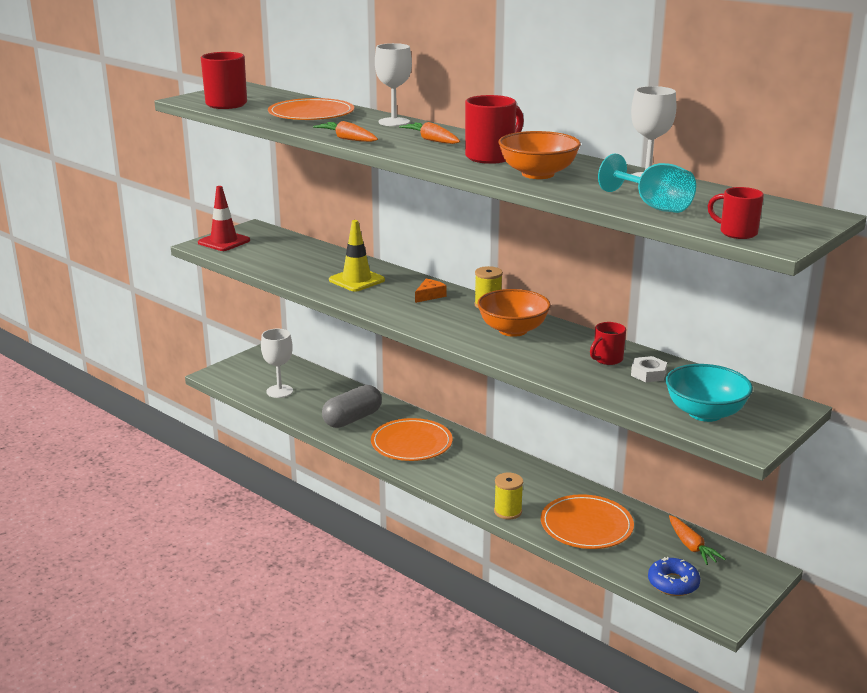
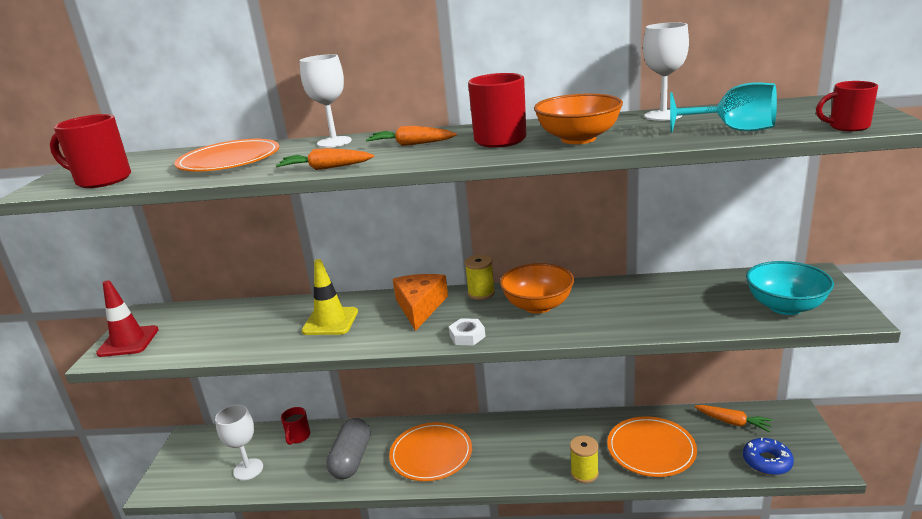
camera: 35 degrees left, 0 degrees up
(429, 296) = (420, 307): orange cheese -> orange cheese, size x1.91
(607, 359) = (646, 297): red mug -> red mug (298, 437)
(648, 374) = (693, 294): white nut -> white nut (467, 336)

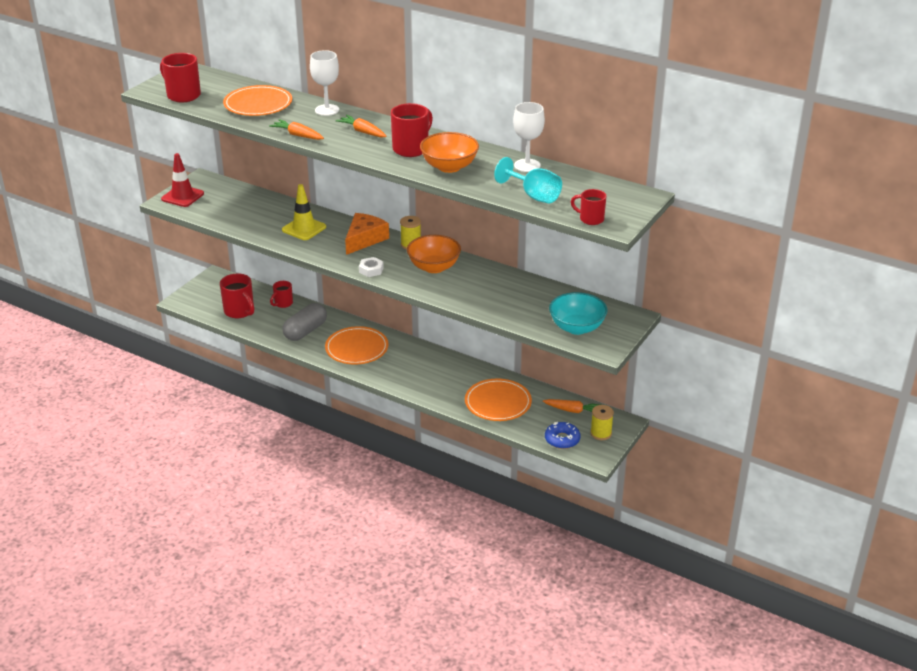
camera: 25 degrees right, 10 degrees up
(248, 469) = (240, 311): white goblet -> red mug
(584, 473) = (440, 398): yellow spool -> yellow spool (601, 433)
(733, 422) = (573, 410): orange carrot -> orange carrot turned 45 degrees counterclockwise

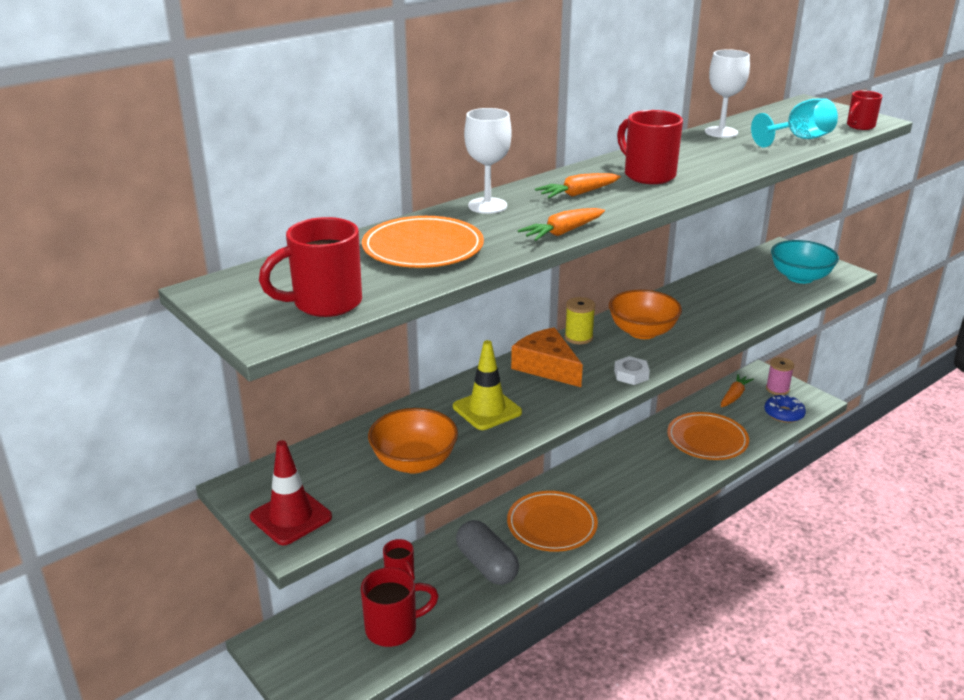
camera: 70 degrees left, 5 degrees down
(449, 167) = (710, 164): orange bowl -> orange bowl (414, 462)
(601, 433) = (777, 389): yellow spool -> pink spool

